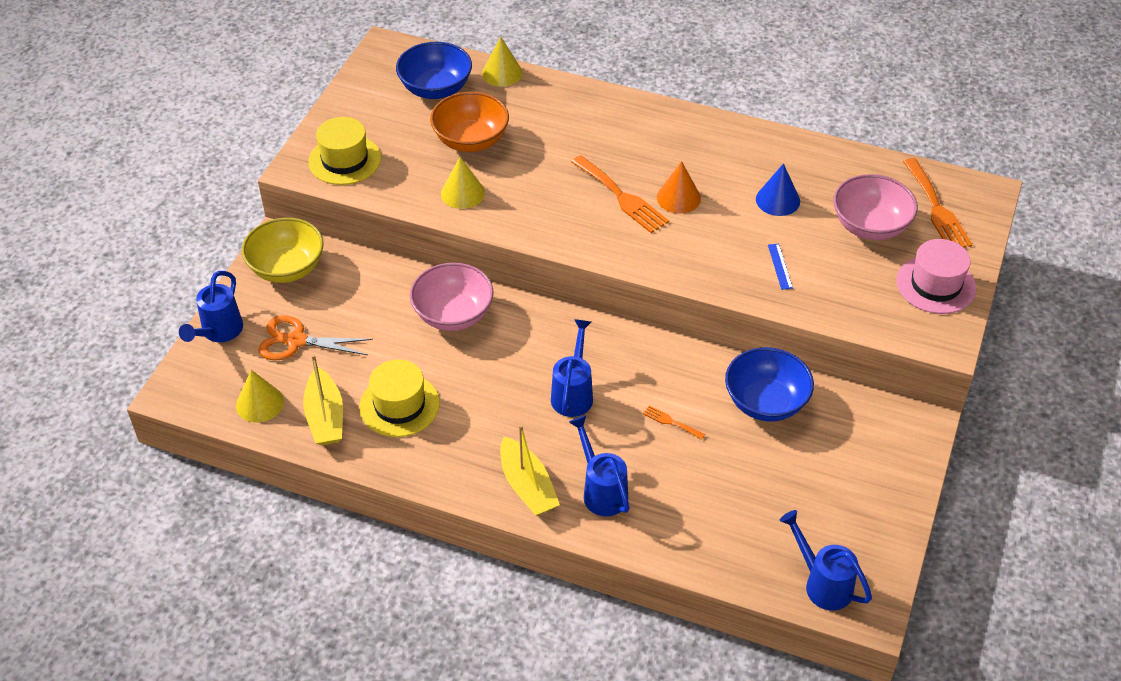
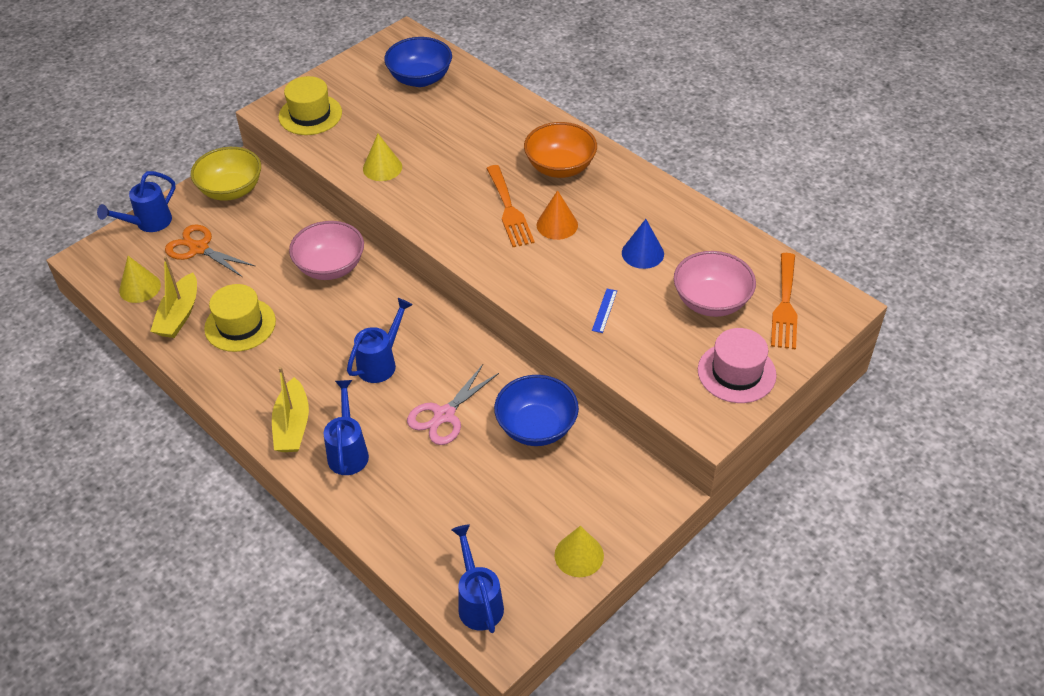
camera: 25 degrees right, 0 degrees up
(471, 140) = (419, 127): orange bowl -> orange bowl (560, 167)
(502, 73) = (482, 80): yellow cone -> yellow cone (579, 555)
(671, 422) = (444, 415): orange fork -> pink scissors

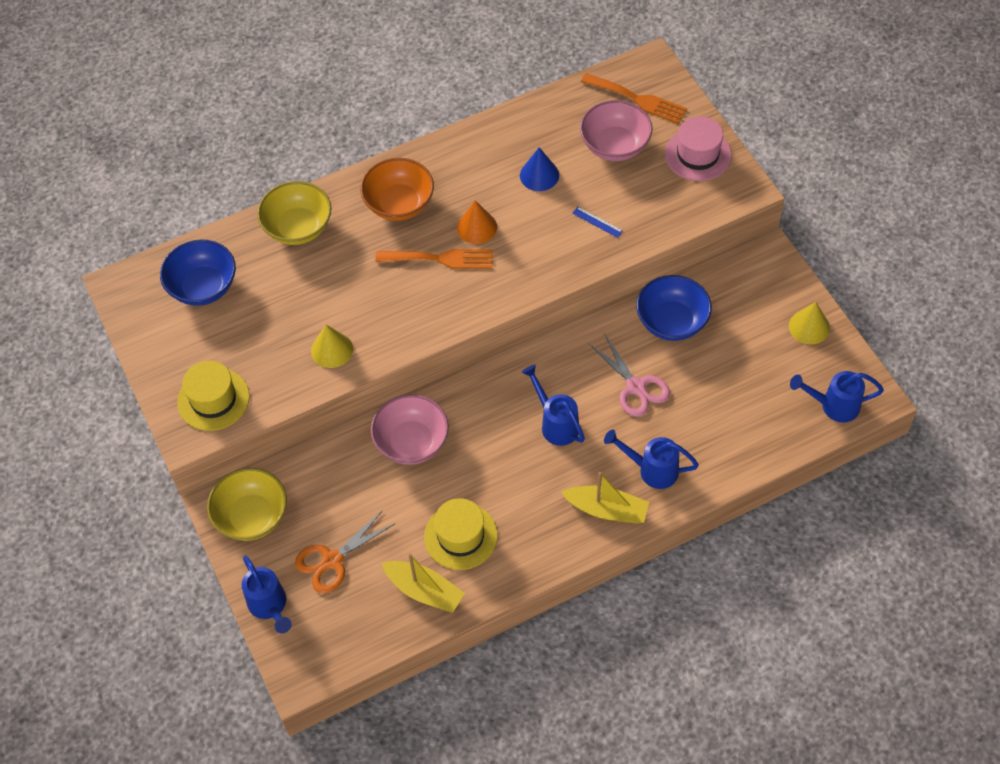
camera: 70 degrees left, 10 degrees up
(140, 287) = (368, 625): yellow cone -> none
(505, 114) = (298, 228): none -> yellow bowl

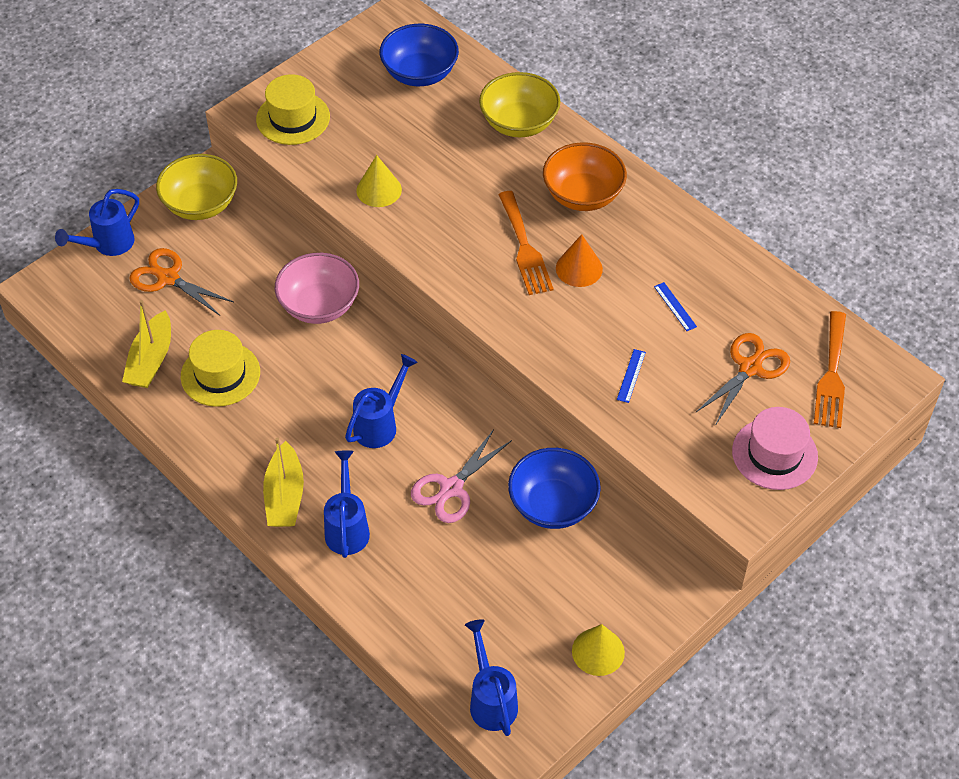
camera: 70 degrees right, 5 degrees down
(539, 175) = (675, 306): blue cone -> blue ruler
(615, 146) = (750, 368): pink bowl -> orange scissors

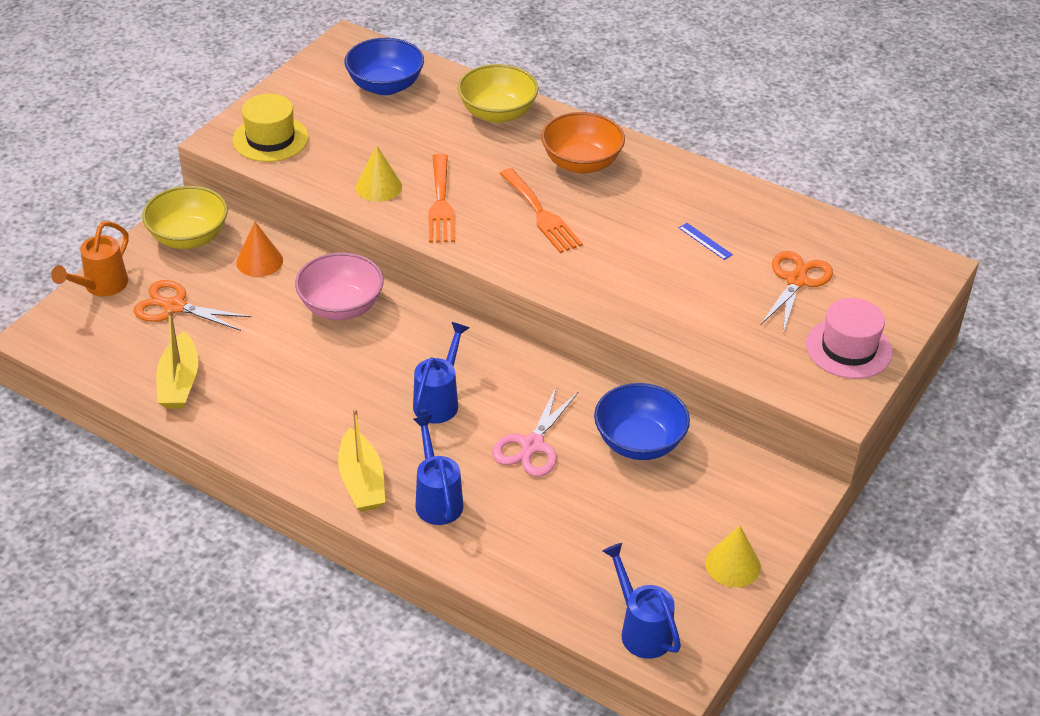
camera: 15 degrees left, 10 degrees down
(108, 245) = (101, 287): blue watering can -> orange watering can
(220, 374) = (257, 383): yellow hat -> none
(579, 268) = (600, 223): orange cone -> orange cone (259, 261)
(631, 376) = (685, 305): blue ruler -> none
(831, 375) = (875, 274): orange fork -> orange fork (441, 203)

